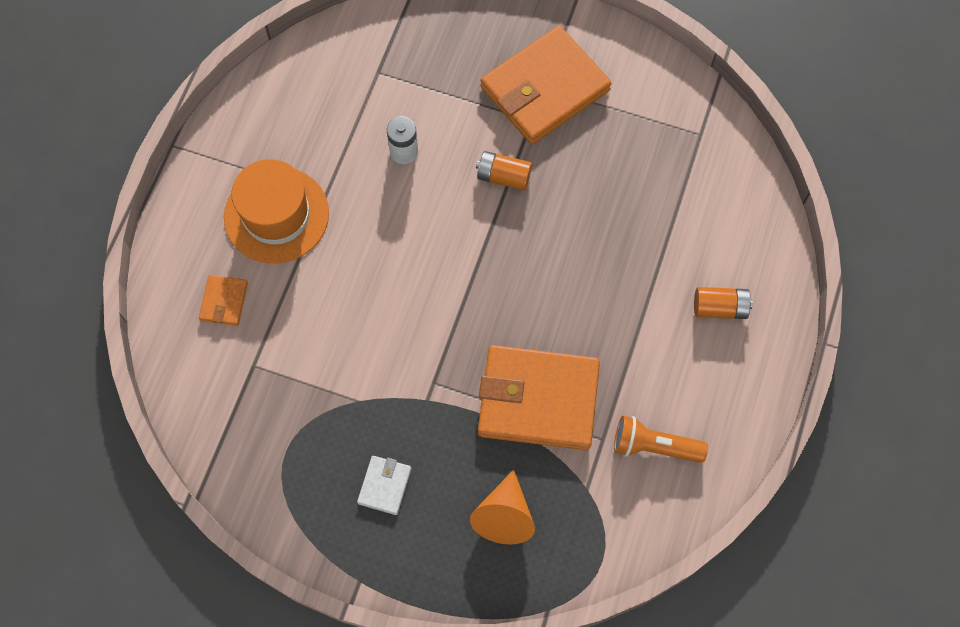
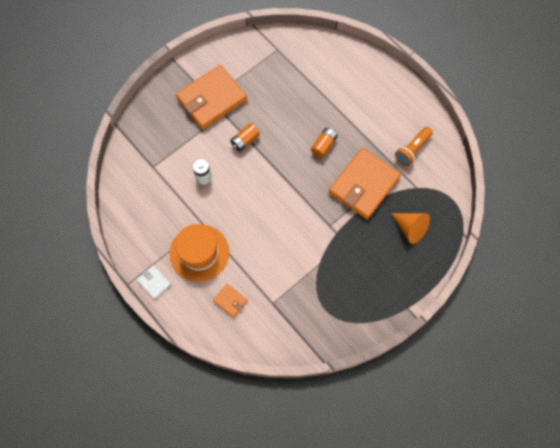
camera: 60 degrees left, 0 degrees up
(384, 486) = (367, 273): white wallet -> white wallet (154, 282)
(544, 89) = (211, 99): orange wallet -> orange wallet turned 60 degrees clockwise
(719, 308) = (364, 88): orange battery -> orange battery (323, 146)

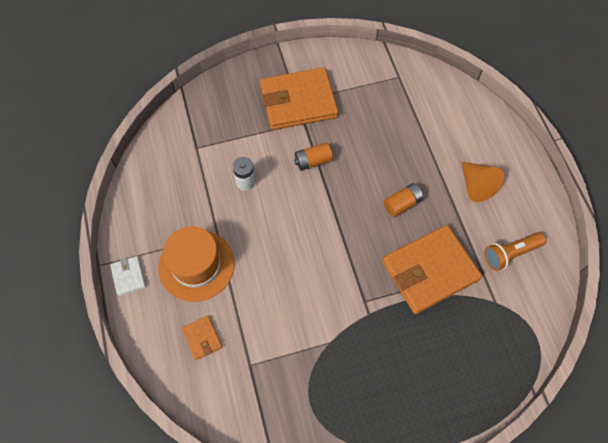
camera: 25 degrees right, 5 degrees down
(410, 228) = (465, 350): orange cone -> orange cone (476, 186)

